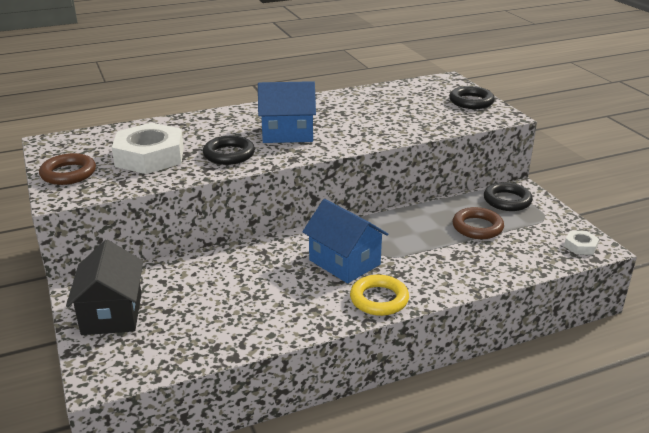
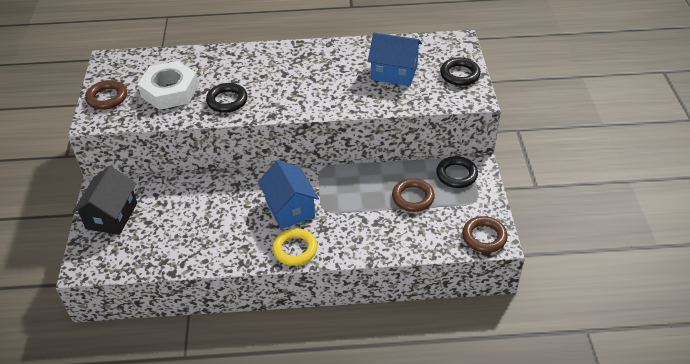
camera: 20 degrees right, 15 degrees up
(287, 133) = (284, 85): blue house -> blue house (394, 73)
(580, 246) = (484, 237): white nut -> brown ring

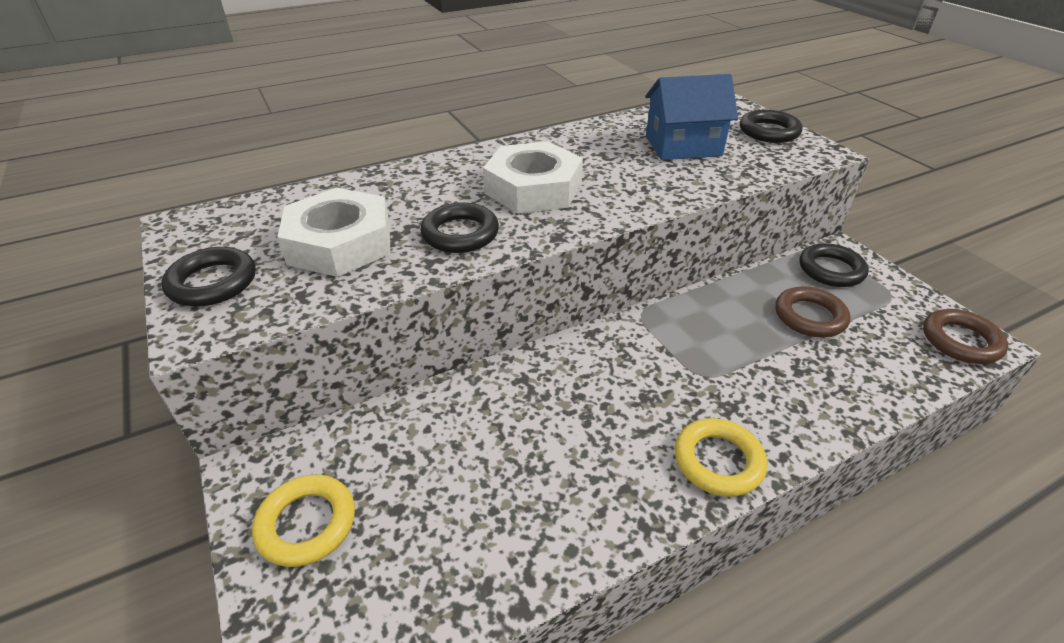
camera: 25 degrees left, 5 degrees down
(107, 98) = (212, 282): brown ring -> black ring
(112, 216) = (306, 523): black house -> yellow ring
(284, 81) = (533, 188): none -> white nut
(290, 208) = (646, 391): blue house -> none

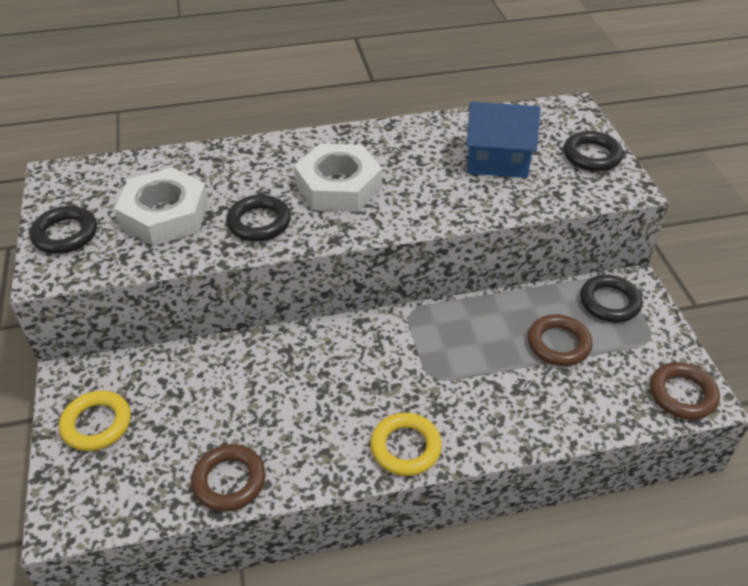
camera: 15 degrees right, 5 degrees up
(520, 558) = (229, 481): none -> brown ring

